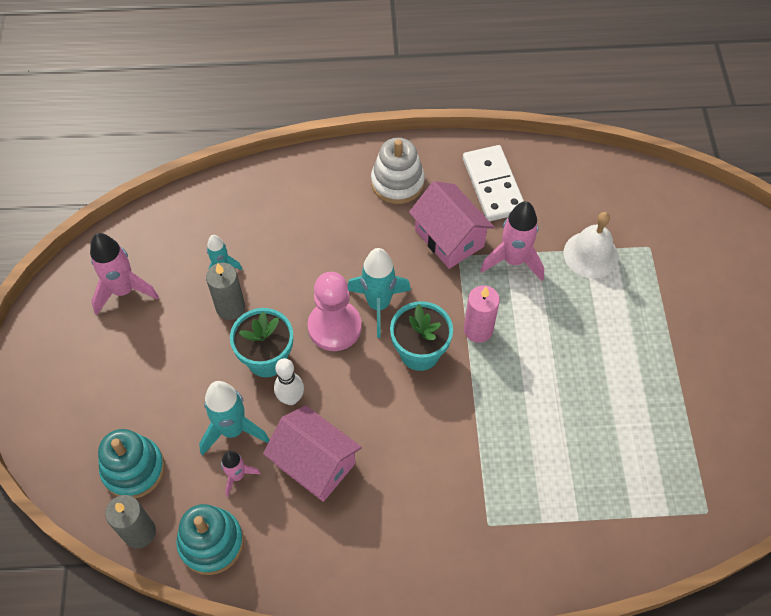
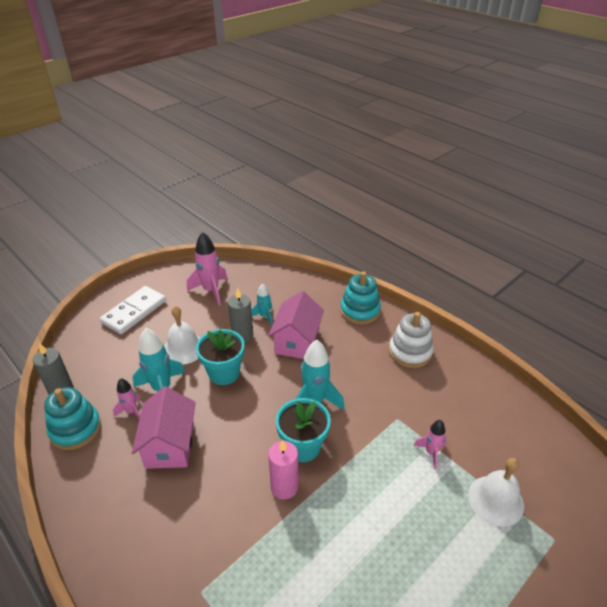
camera: 50 degrees right, 20 degrees down
(133, 469) = (102, 363): turquoise stacking toy -> turquoise stacking toy (360, 311)
(192, 375) = (184, 348): none -> white bell
(291, 398) = (207, 402): white bowling pin -> none
(334, 327) = (277, 390): pink pawn -> none
(449, 238) = (404, 404): pink house -> pink house (297, 341)
(478, 330) = (354, 469): pink candle -> pink candle (284, 487)
(493, 185) = (471, 401): white domino -> white domino (134, 312)
(513, 260) = (431, 453): pink rocket -> pink rocket, size x0.57

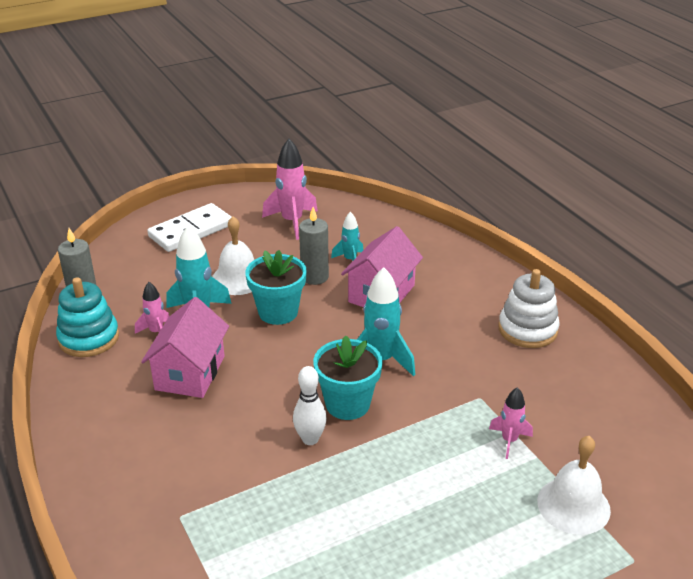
camera: 15 degrees right, 5 degrees down
(284, 487) = (310, 439): pink candle -> white bowling pin
(360, 311) = (478, 273): turquoise stacking toy -> none

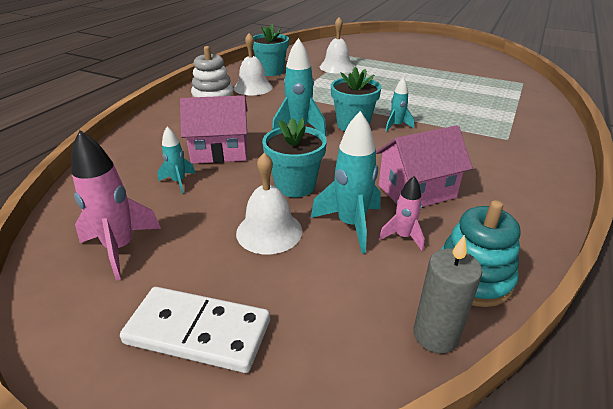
camera: 125 degrees left, 0 degrees up
(310, 439) = (396, 126): white bowling pin -> turquoise rocket
(314, 277) = (224, 189): grey candle -> none
(509, 441) = (317, 84): pink rocket -> none
(541, 373) = (253, 87): none -> white bell
(601, 417) = (271, 71): none -> turquoise flower pot

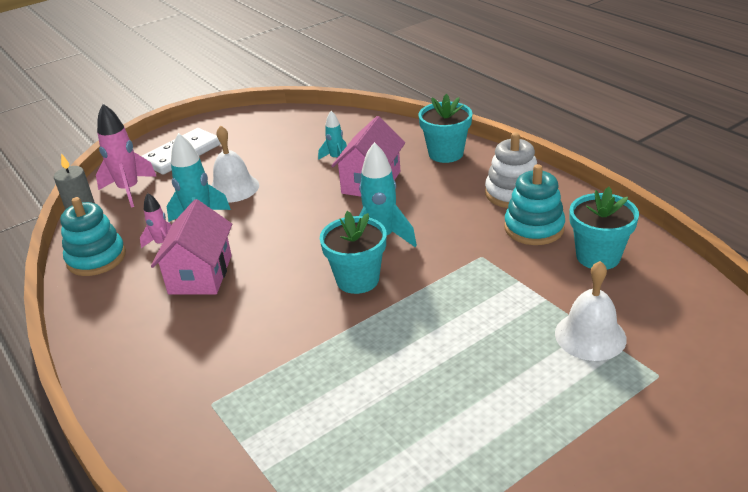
camera: 120 degrees right, 0 degrees up
(120, 248) = (276, 135): pink rocket -> pink rocket (129, 190)
(253, 87) = (534, 228): white bell -> turquoise stacking toy
(295, 185) = (276, 211): turquoise flower pot -> turquoise flower pot (446, 153)
(396, 126) = (327, 315): turquoise rocket -> none

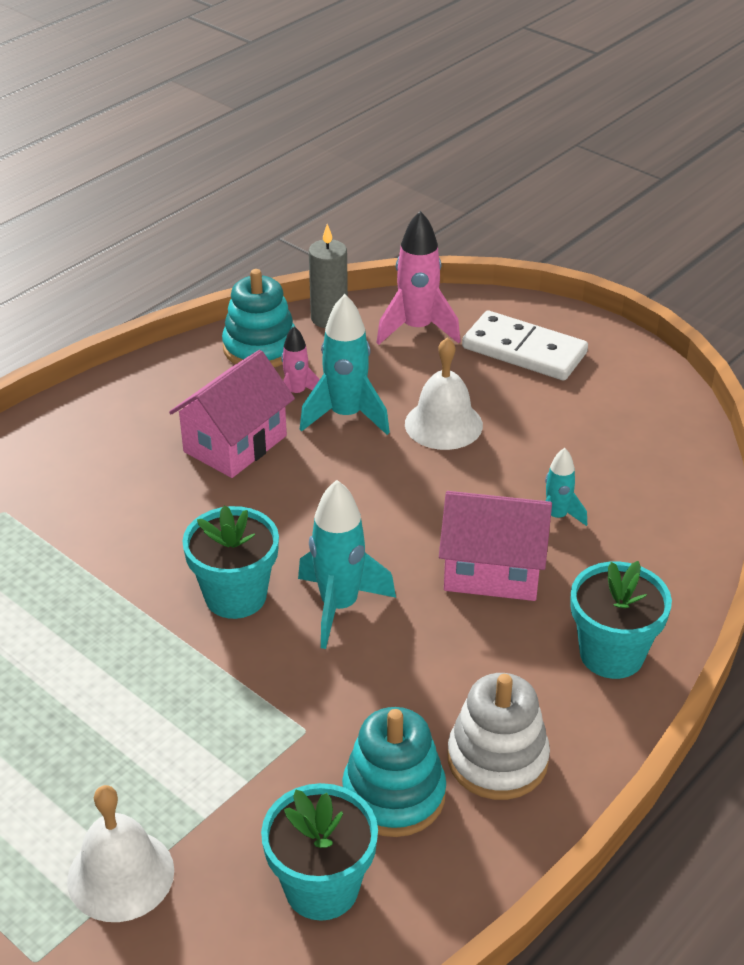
camera: 75 degrees right, 5 degrees up
(200, 274) = (235, 444): pink house -> pink house turned 45 degrees counterclockwise

